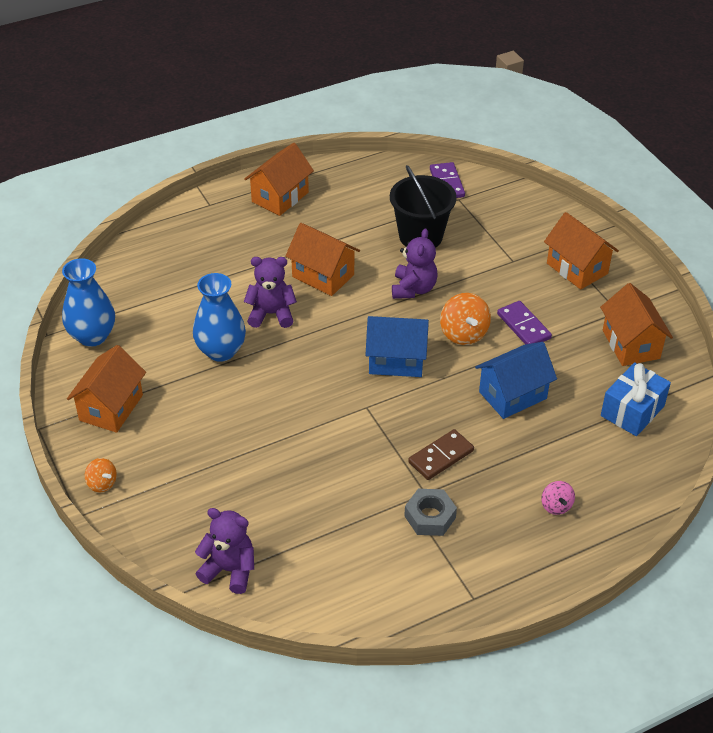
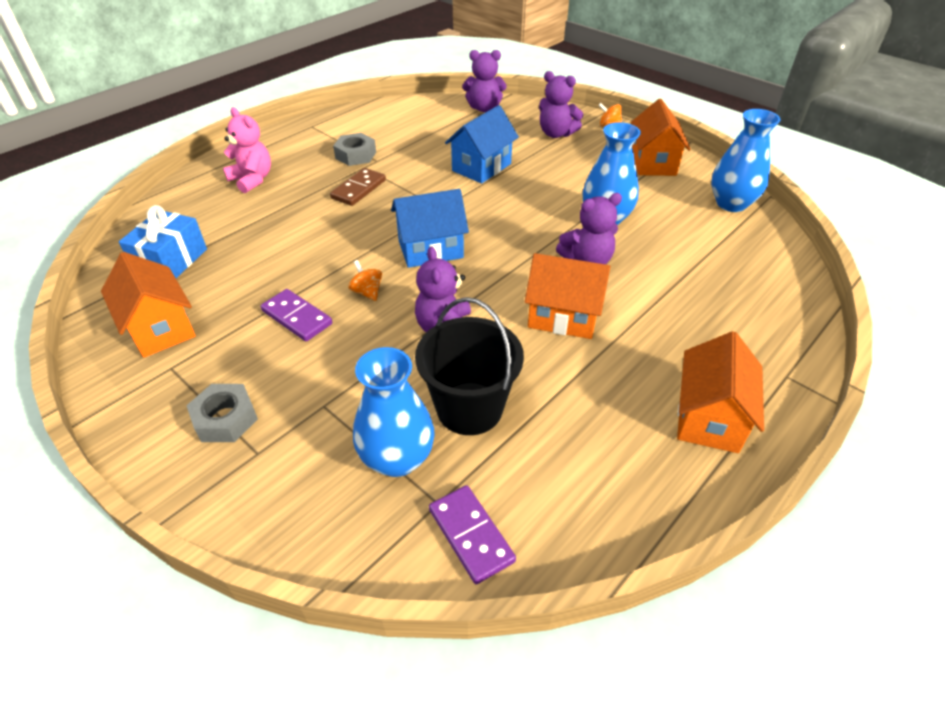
camera: 160 degrees right, 0 degrees up
(175, 487) = (556, 134): none -> purple teddy bear
(463, 334) = (367, 292): orange spinning top -> orange spinning top, size x0.59
(474, 223) = (397, 458): none -> blue vase
(513, 395) = (300, 247): blue house -> blue house (481, 167)
(556, 506) = (252, 180): pink spinning top -> pink teddy bear
(577, 268) = (225, 419): orange house -> grey nut

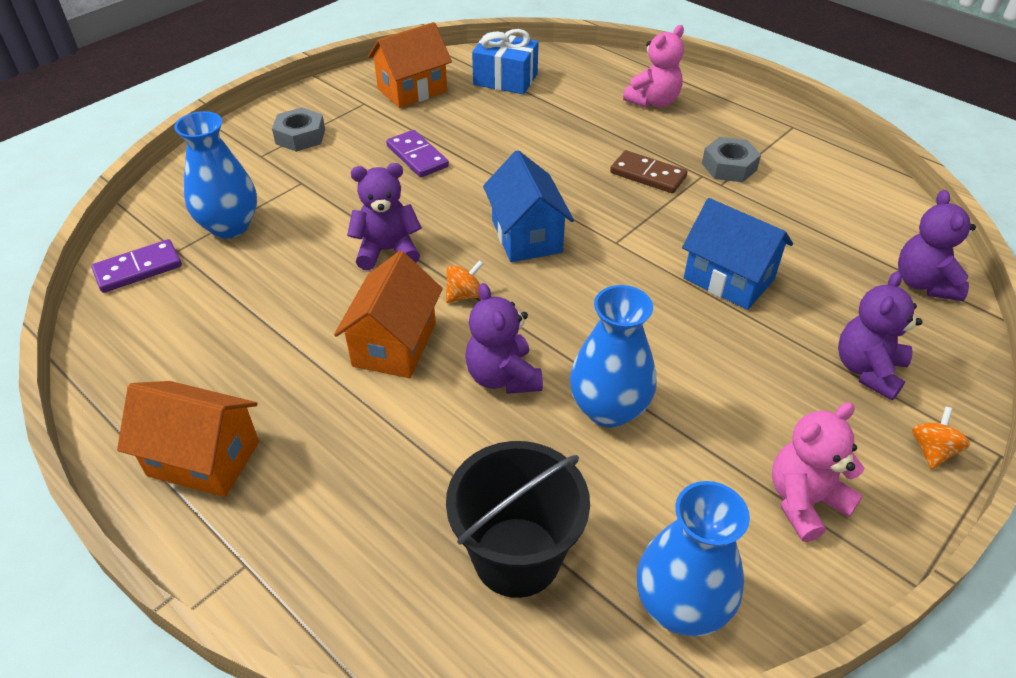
camera: 90 degrees right, 0 degrees up
(297, 317) = (417, 156): purple domino -> purple domino turned 75 degrees counterclockwise
(367, 292) = (451, 195): orange spinning top -> orange spinning top (464, 295)
(469, 408) = (273, 268): black bucket -> black bucket (517, 556)
(653, 163) = (804, 501): orange house -> pink teddy bear

